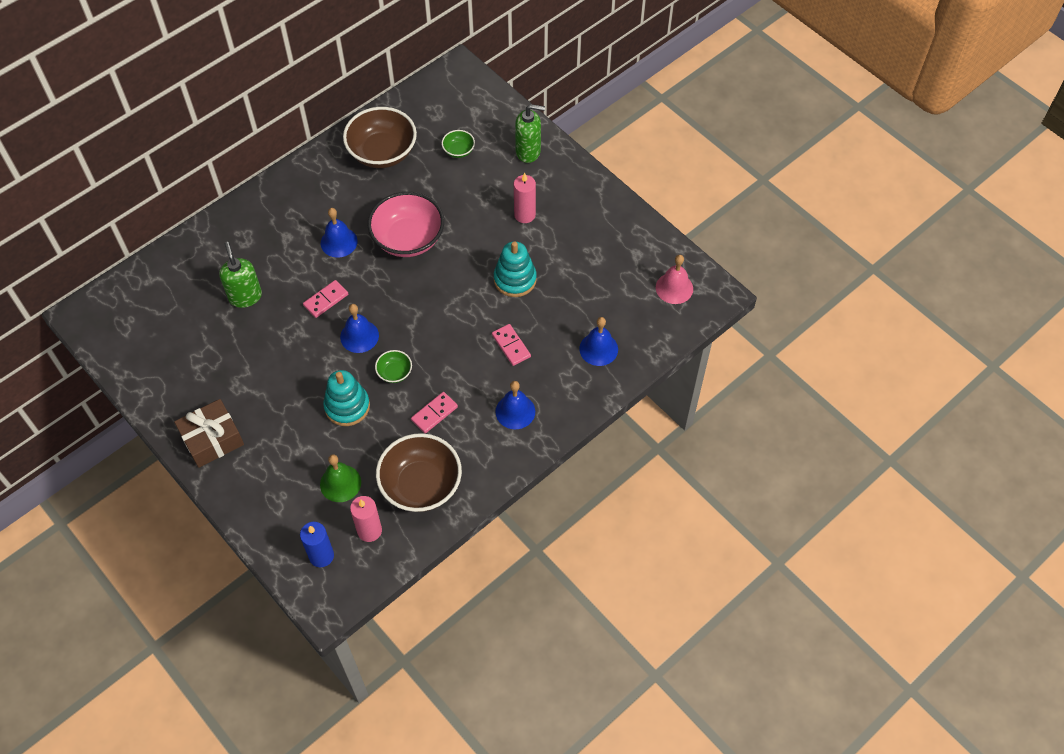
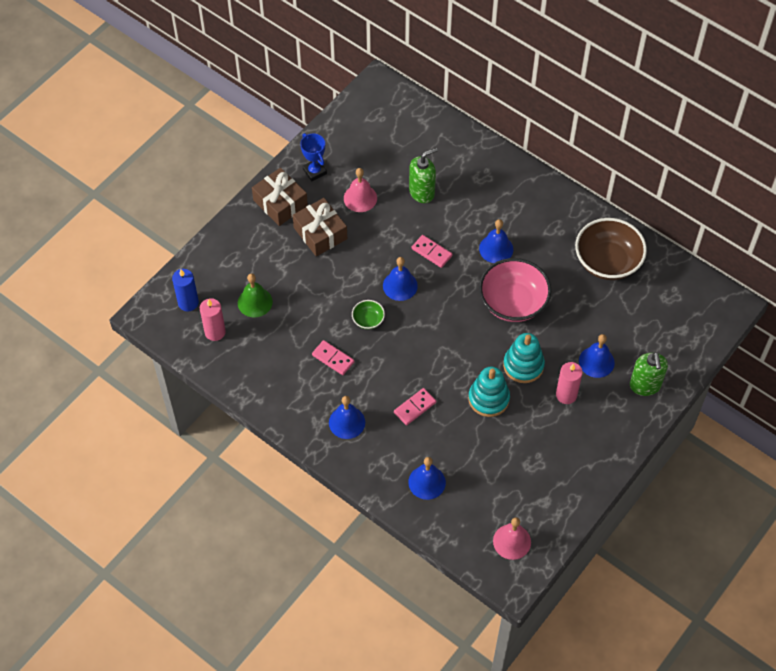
camera: 80 degrees right, 0 degrees up
(180, 397) = (314, 171): none -> blue trophy
(233, 357) = (360, 198): none -> pink bell
(267, 403) = (320, 233): none -> brown gift
(347, 406) = (328, 291): turquoise stacking toy -> turquoise stacking toy (523, 365)
(421, 485) = (262, 361): brown bowl -> none
(458, 150) = (628, 324): green bowl -> none
(493, 184) = (596, 362): none -> blue bell

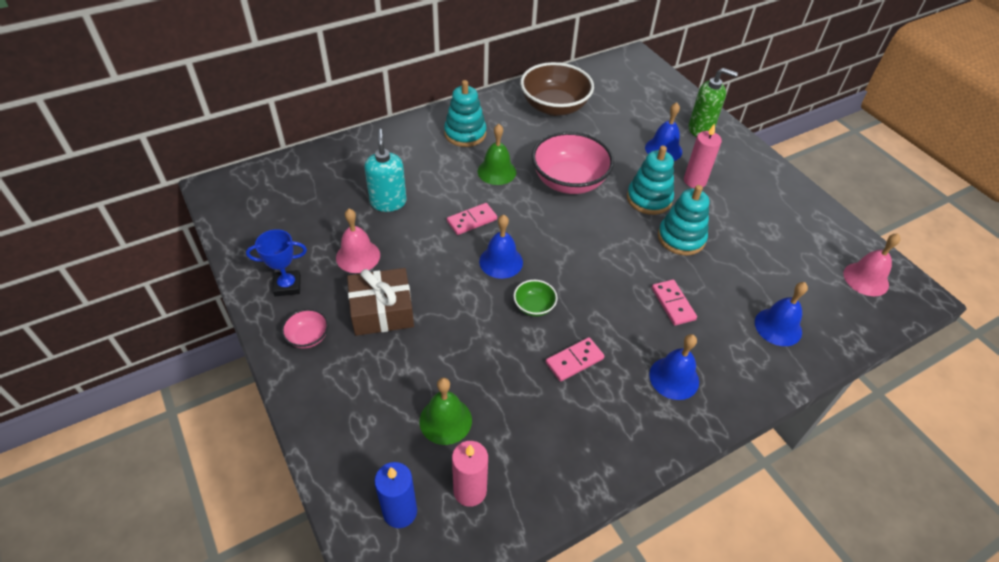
camera: 70 degrees left, 10 degrees down
(280, 203) = (308, 337): brown gift -> pink bowl
(422, 192) = (388, 202): green soap dispenser -> turquoise soap dispenser
(496, 248) = (496, 171): blue bell -> green bell
(530, 210) = (465, 134): none -> turquoise stacking toy

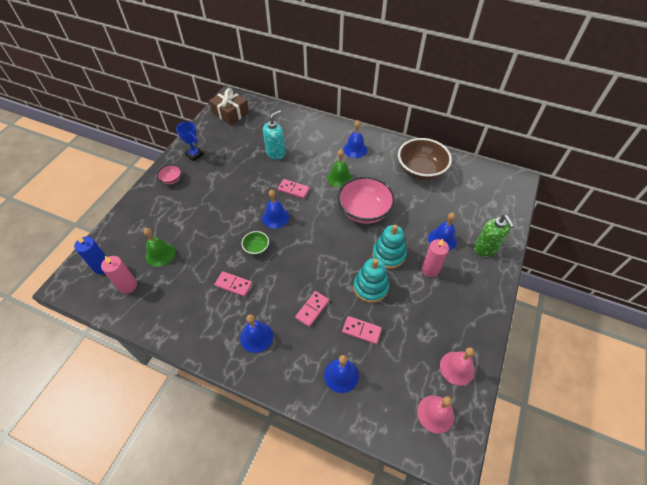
camera: 55 degrees right, 5 degrees up
(358, 256) = (231, 165): pink bell -> pink bell (457, 368)
(382, 311) = (206, 193): brown gift -> brown gift (230, 113)
(465, 134) = (355, 149): turquoise stacking toy -> blue bell
(732, 278) = (361, 330): none -> pink domino

